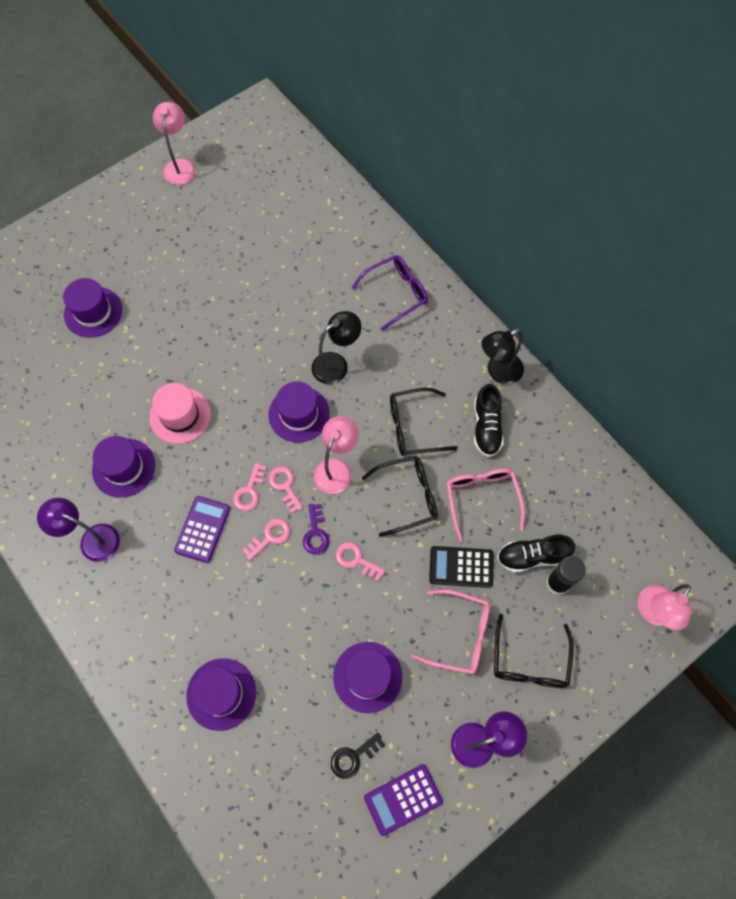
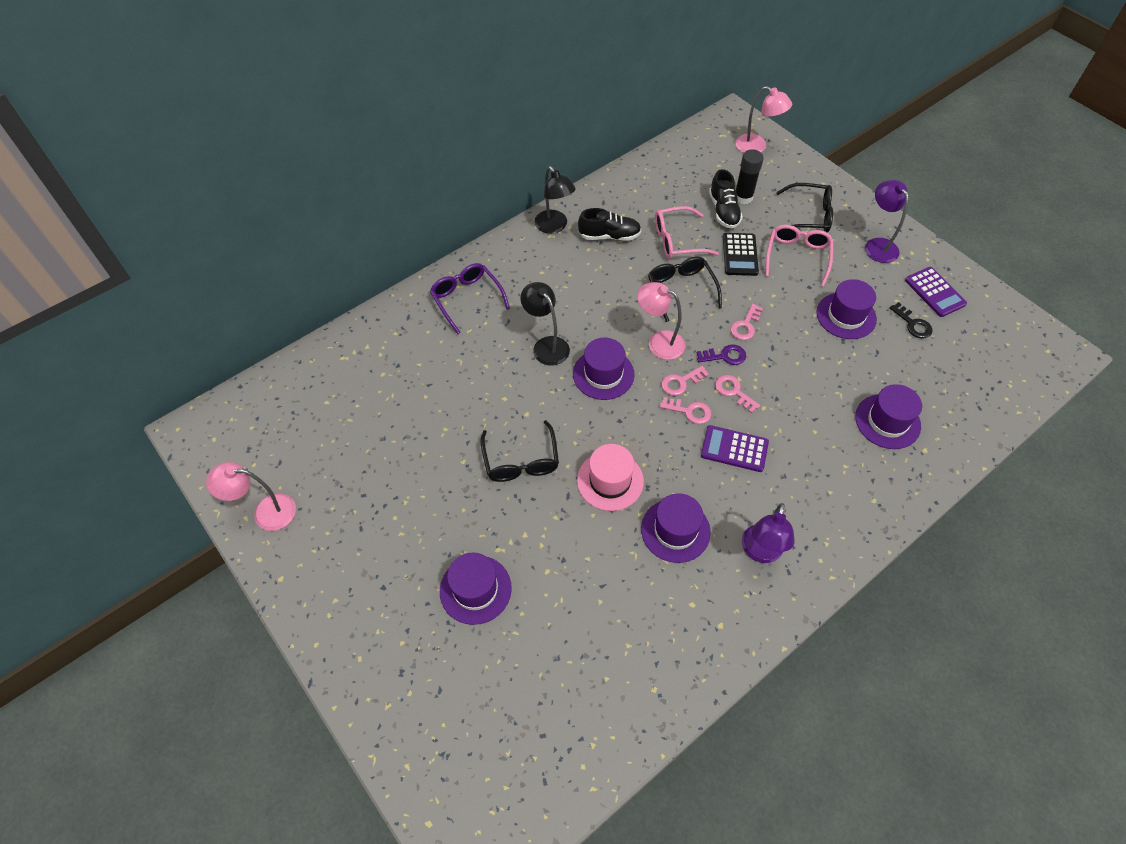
camera: 90 degrees left, 10 degrees down
(413, 427) = (612, 285): black glasses -> black glasses (521, 461)

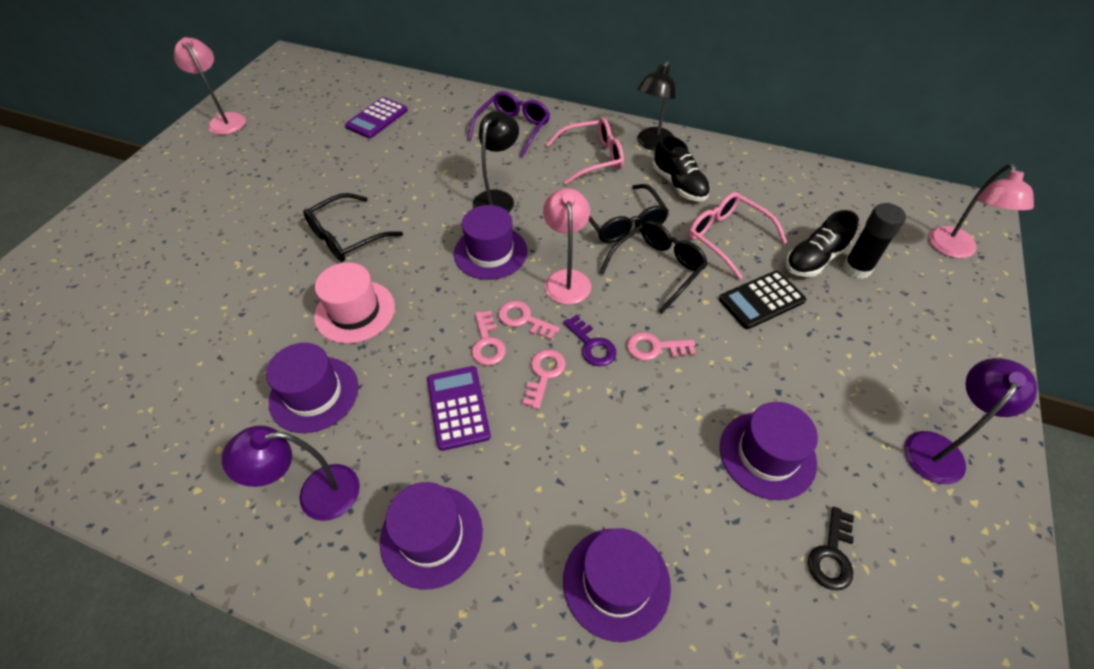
camera: 60 degrees right, 5 degrees down
(475, 589) = (187, 265): purple hat -> purple hat (431, 535)
(797, 256) = (817, 359): pink glasses -> pink glasses (592, 158)
(809, 215) = (902, 345): black glasses -> black glasses (622, 223)
(935, 292) = (927, 567): purple calculator -> purple calculator (377, 118)

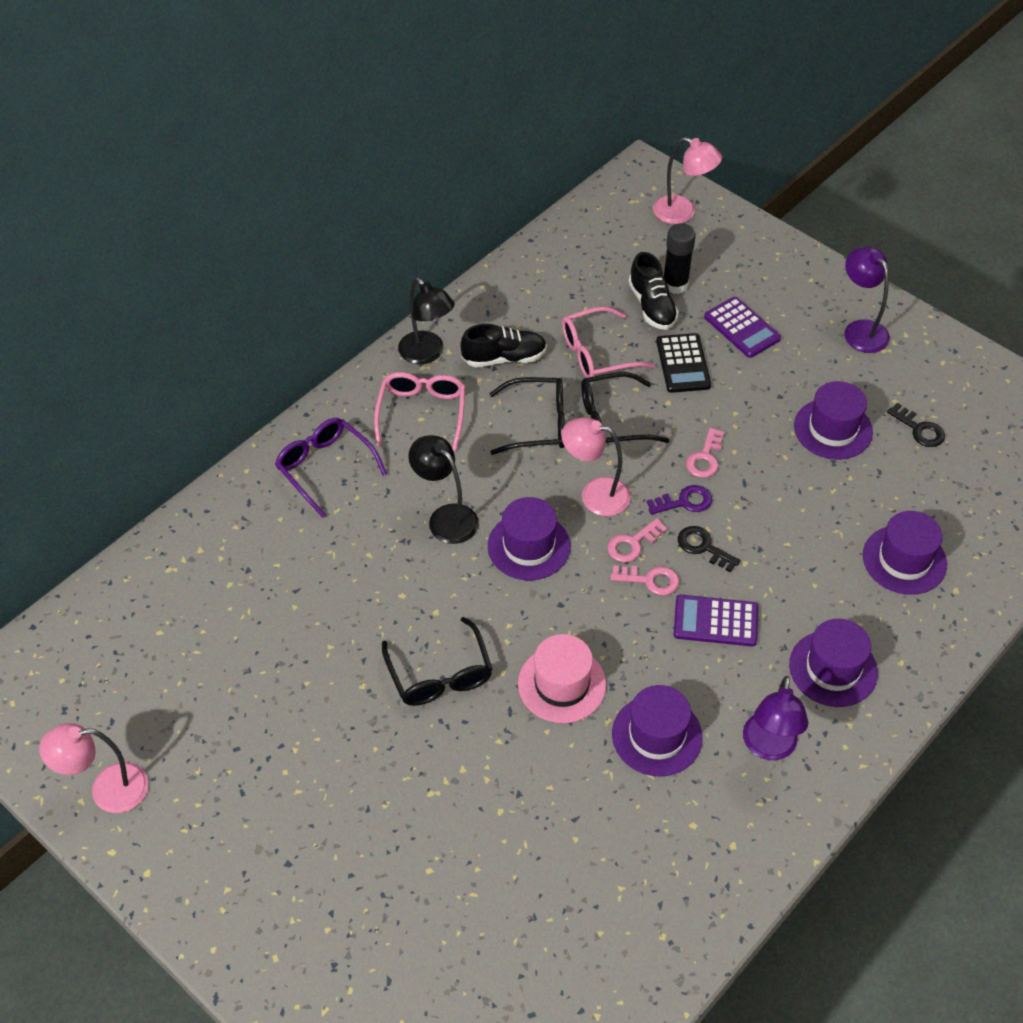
camera: 70 degrees left, 0 degrees up
(377, 118) = (217, 604): purple calculator -> purple calculator (742, 328)
(544, 374) = (703, 547): pink key -> black key
(657, 268) = (612, 420): black glasses -> black glasses turned 75 degrees counterclockwise

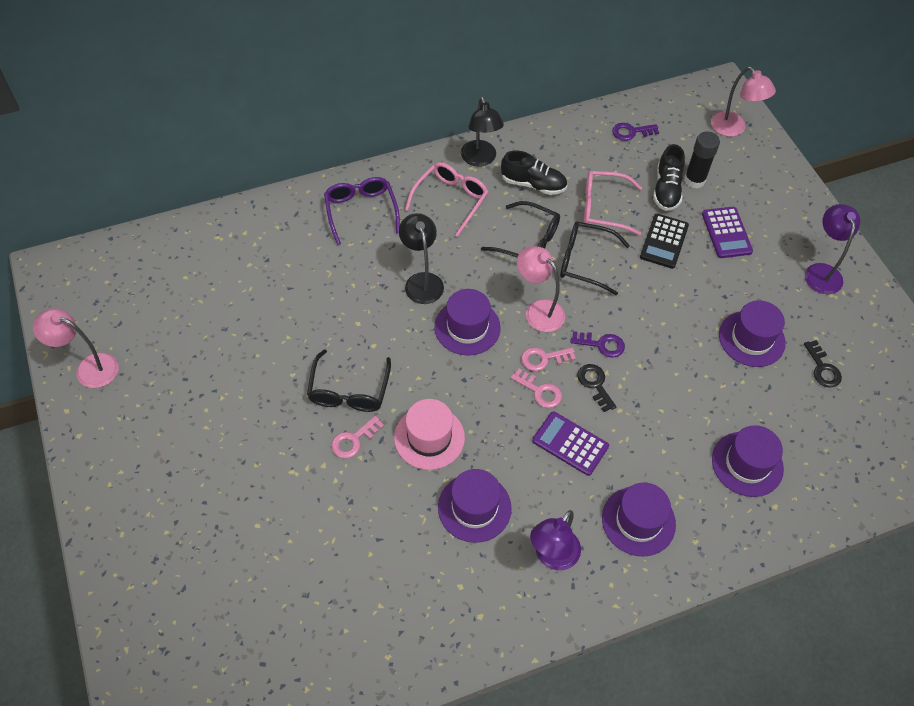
camera: 25 degrees right, 5 degrees up
(576, 258) = (631, 132): none -> purple key
(705, 458) = (637, 318): pink key -> pink key (354, 440)

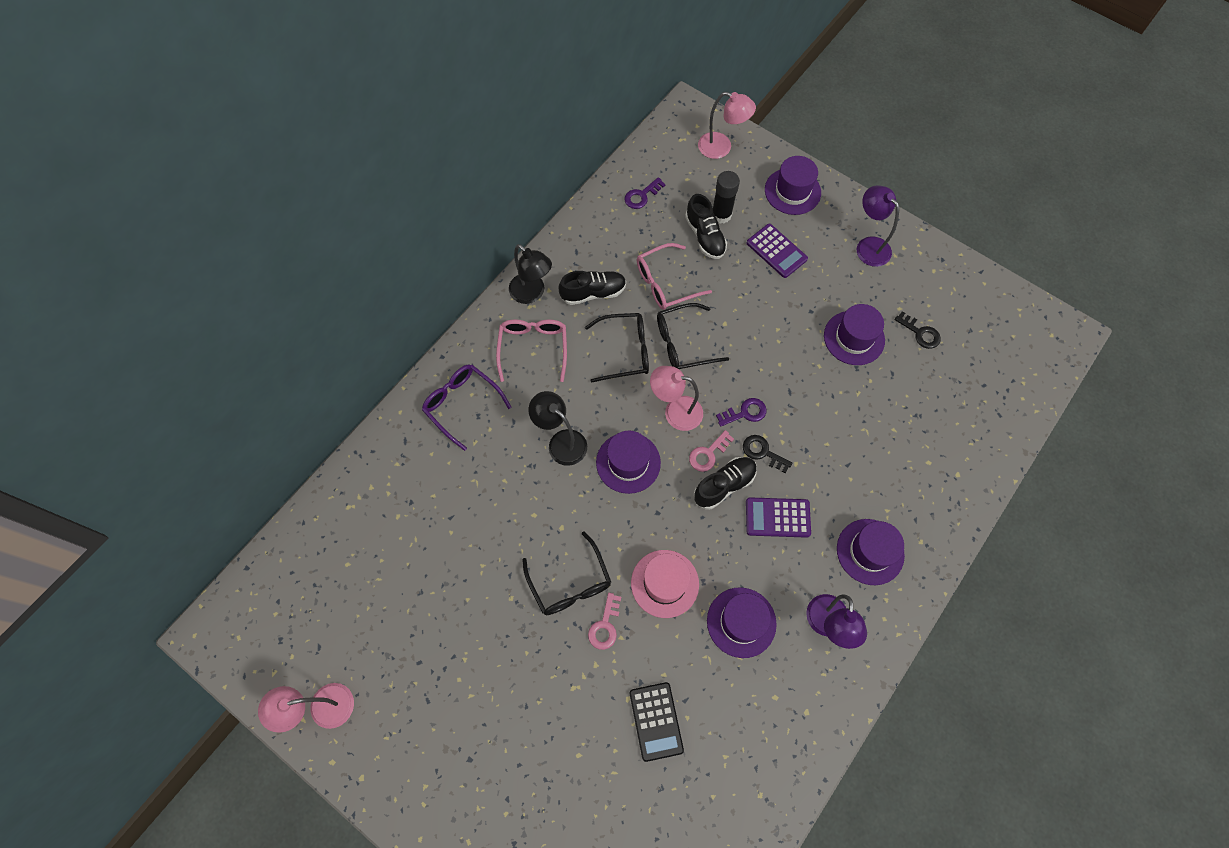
camera: 30 degrees left, 10 degrees up
(540, 391) = (724, 485): pink key -> black shoe
(664, 241) = (733, 287): black calculator -> black calculator (656, 721)
(747, 464) = (917, 451): purple hat -> purple hat (792, 191)

